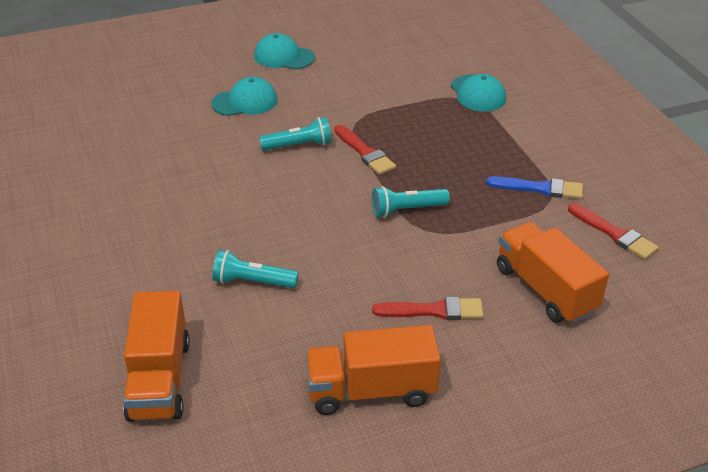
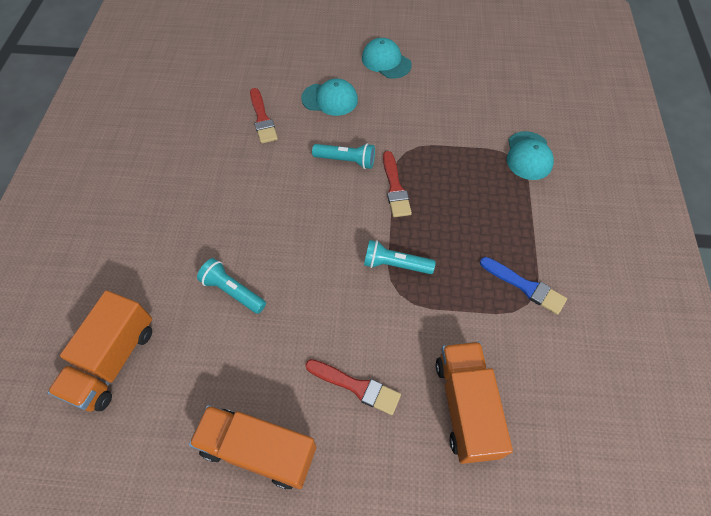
camera: 25 degrees right, 20 degrees up
(614, 233) = (566, 368): red brush -> red brush (262, 118)

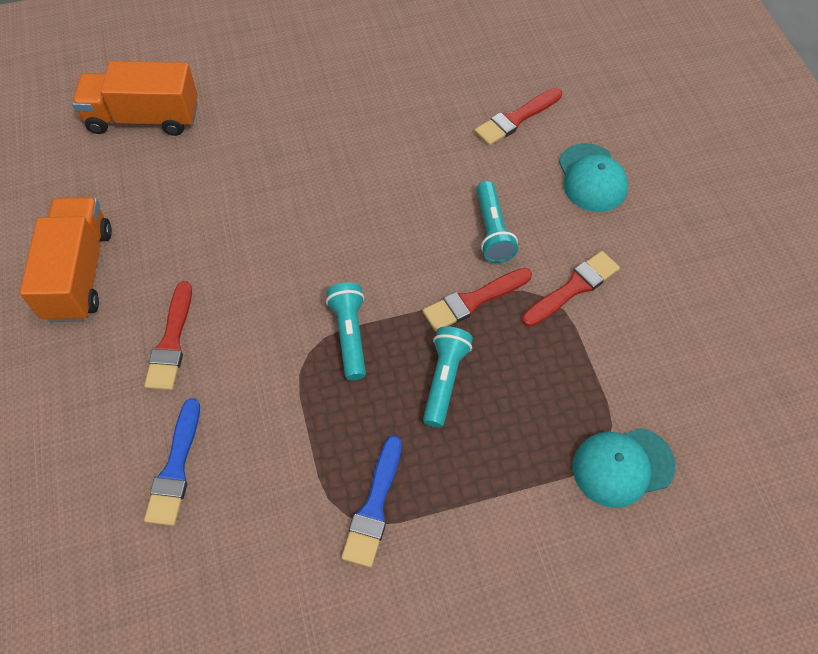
camera: 70 degrees right, 0 degrees up
(233, 291) = (254, 183): turquoise flashlight -> turquoise flashlight (445, 380)
(386, 61) = (709, 221): turquoise cap -> none
(406, 136) = (573, 288): none -> red brush
(465, 406) = (175, 467): orange truck -> blue brush

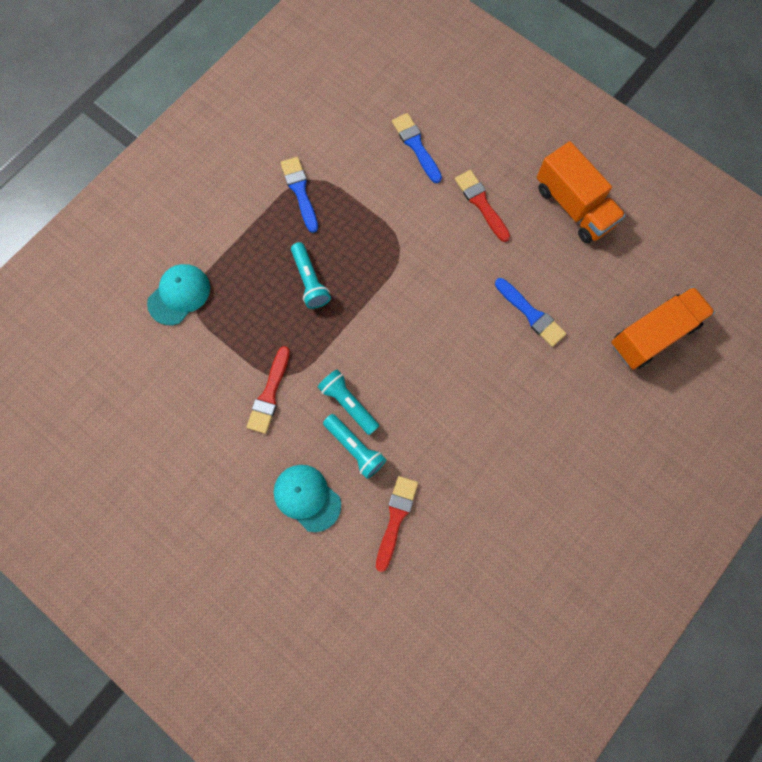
camera: 145 degrees right, 15 degrees up
(235, 201) = (531, 314): none -> blue brush
(350, 335) = (384, 272): turquoise flashlight -> turquoise flashlight (355, 448)
(474, 300) = (327, 343): red brush -> none

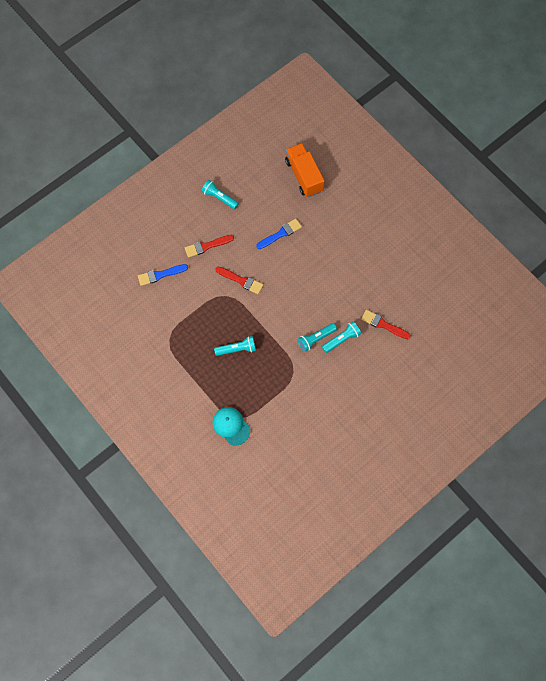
camera: 80 degrees left, 5 degrees down
(269, 393) = (302, 381): red brush -> red brush (241, 280)
(300, 192) = (176, 346): blue brush -> none
(307, 497) = (365, 369): turquoise cap -> none
(573, 206) = (219, 197): orange truck -> turquoise flashlight

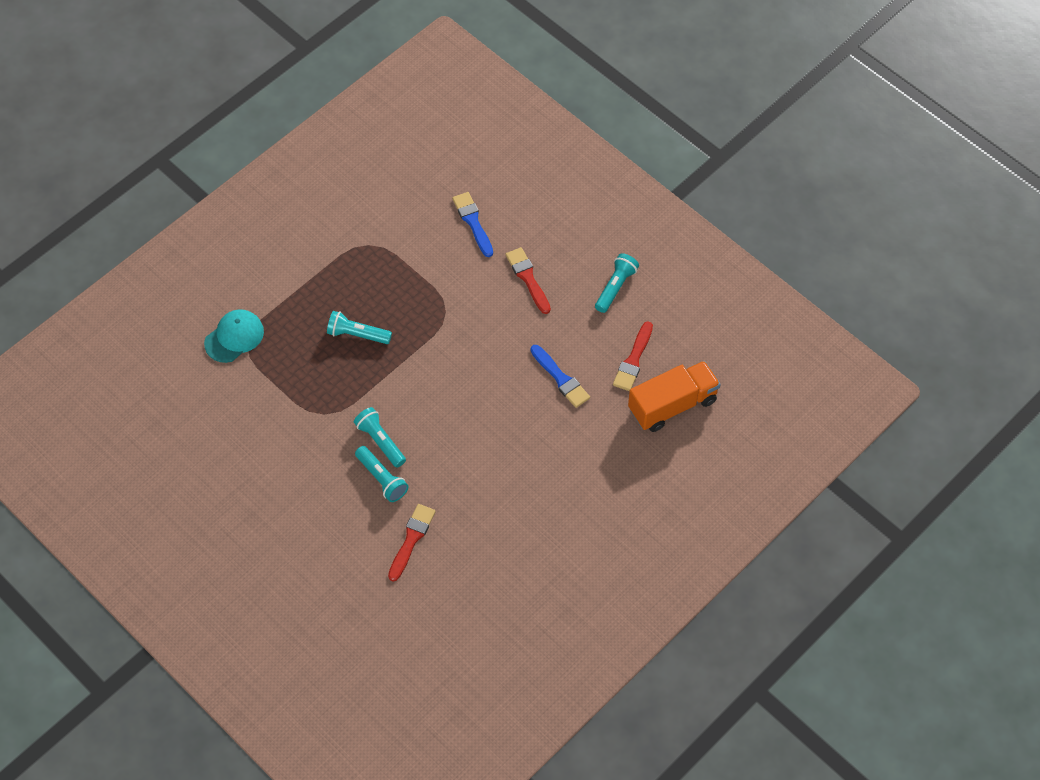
camera: 85 degrees right, 10 degrees down
(237, 349) = (357, 334): turquoise flashlight -> turquoise flashlight turned 120 degrees clockwise
(241, 280) = (473, 330): red brush -> red brush (633, 360)

